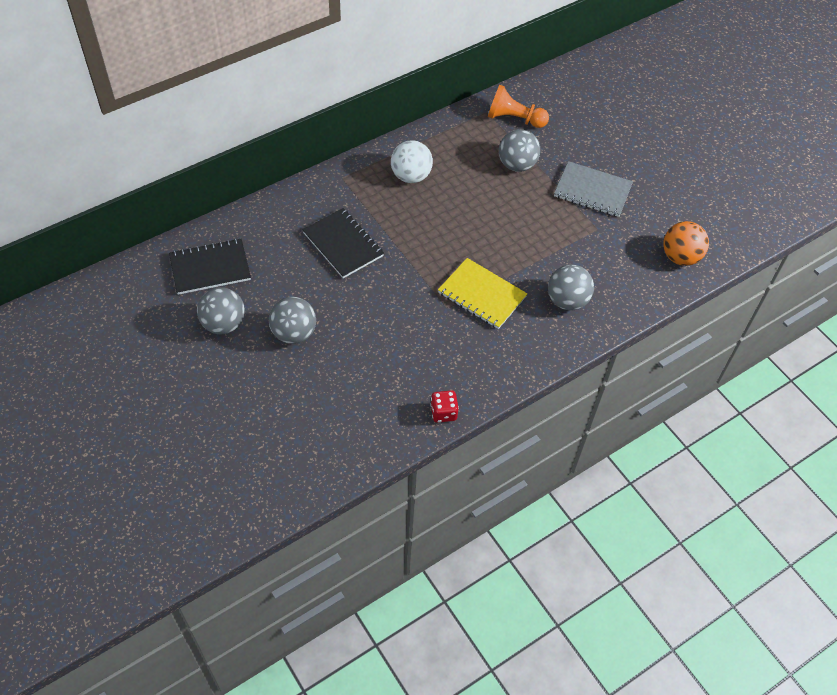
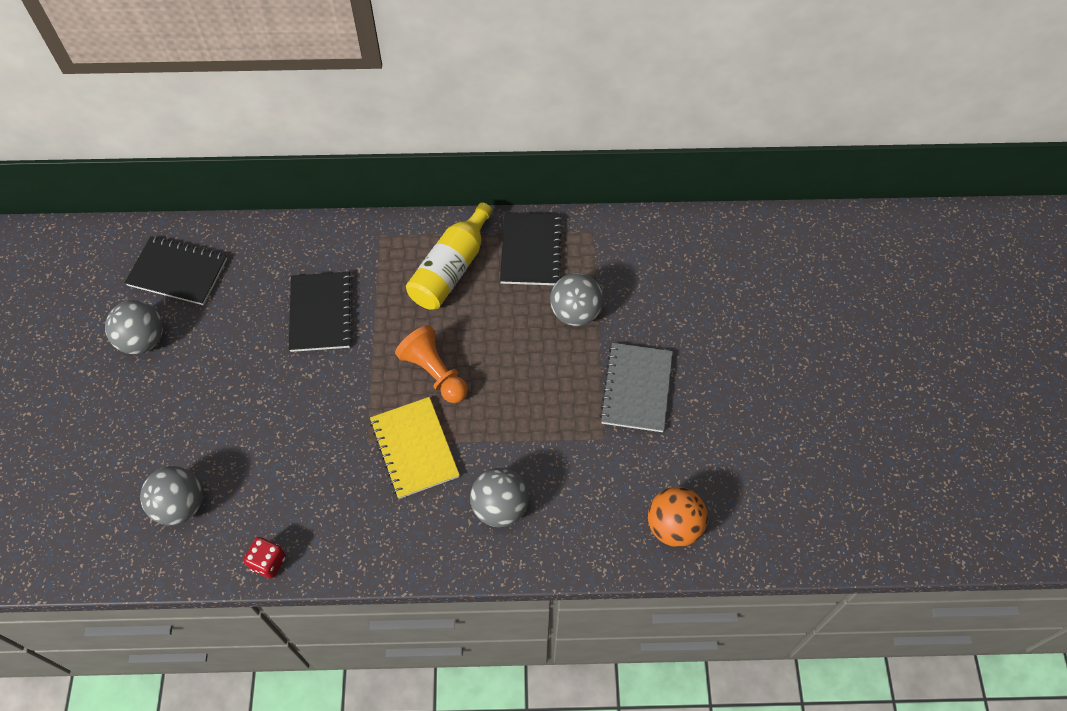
camera: 35 degrees right, 5 degrees up
(294, 333) = (198, 387): grey ball -> grey ball (180, 505)
(411, 176) = (451, 269): white ball -> yellow bottle
(455, 140) = (531, 250): none -> black notebook
(514, 119) = (617, 255): orange pawn -> orange pawn (434, 372)
(592, 191) = (636, 388): grey notebook -> grey notebook turned 45 degrees clockwise

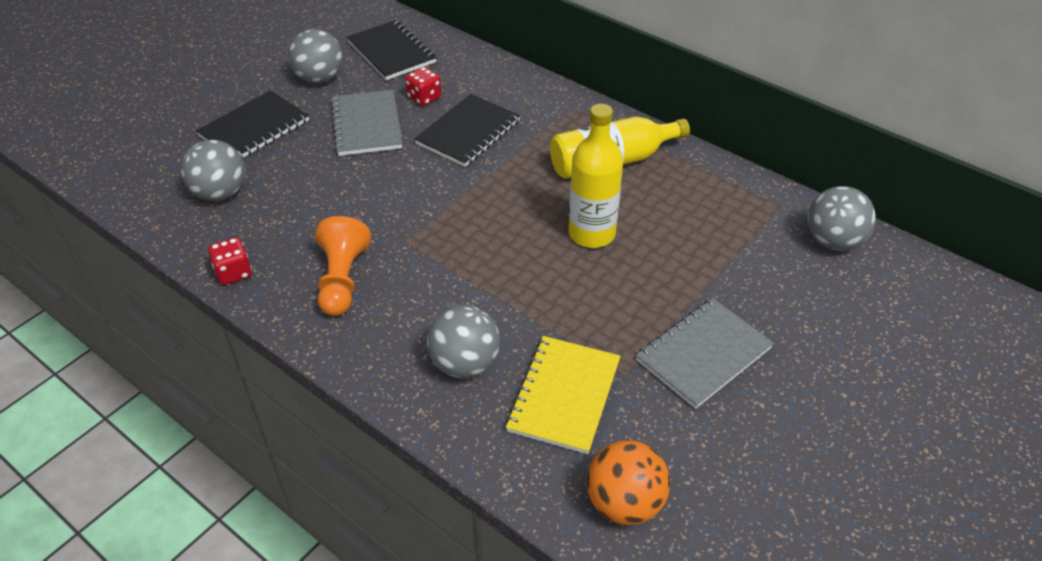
camera: 40 degrees right, 15 degrees down
(232, 360) = (366, 125): none -> grey notebook
(253, 302) = (424, 98): none -> red dice
(414, 448) = (438, 269): yellow notebook -> yellow notebook (564, 395)
(434, 372) = (517, 225): orange pawn -> orange pawn (342, 280)
(491, 343) = (591, 234): none -> yellow bottle
(531, 250) = (702, 187): black notebook -> black notebook (254, 128)
(575, 312) = (699, 256): grey ball -> grey ball (833, 241)

